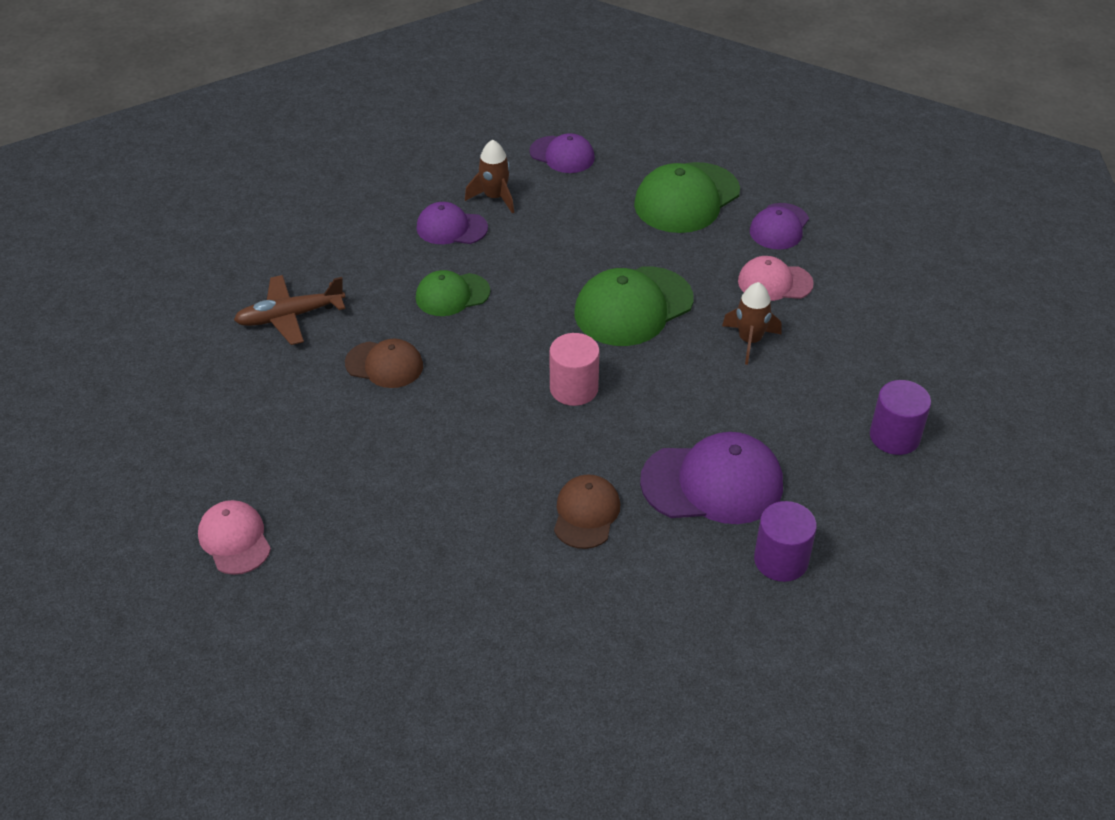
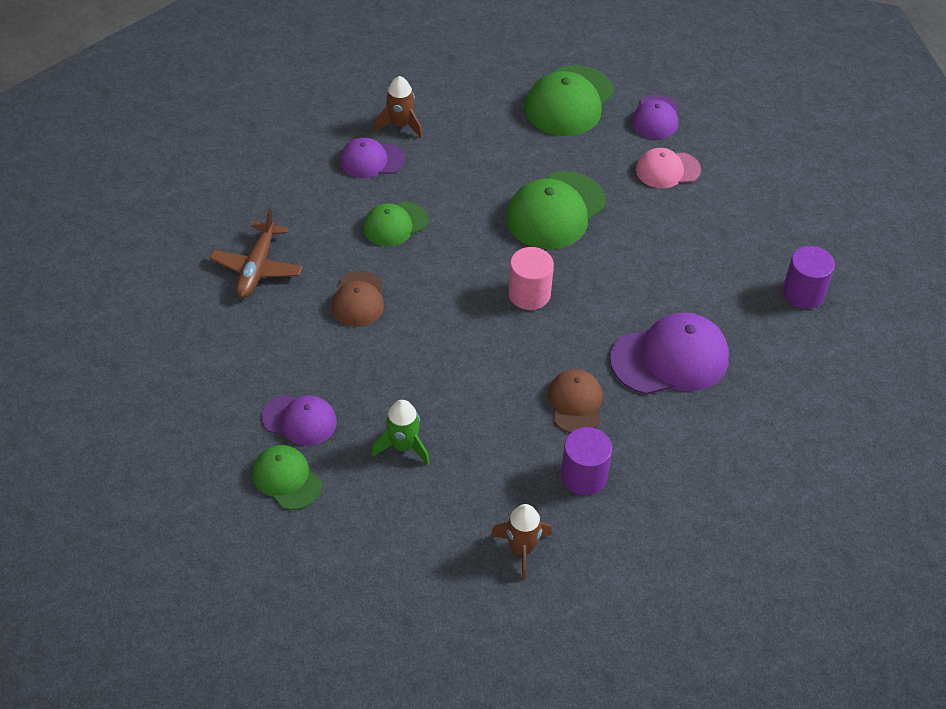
camera: 15 degrees left, 5 degrees up
(235, 539) = (286, 479): pink cap -> green cap
(290, 316) = (257, 268): brown plane -> brown plane turned 45 degrees counterclockwise
(374, 527) = (403, 446): none -> green rocket
(384, 365) = (358, 299): brown cap -> brown cap turned 90 degrees clockwise
(562, 155) = (446, 74): purple cap -> purple cap (300, 420)
(750, 341) = (662, 227): brown rocket -> brown rocket (521, 549)
(781, 560) = (743, 414): purple cylinder -> purple cylinder (583, 476)

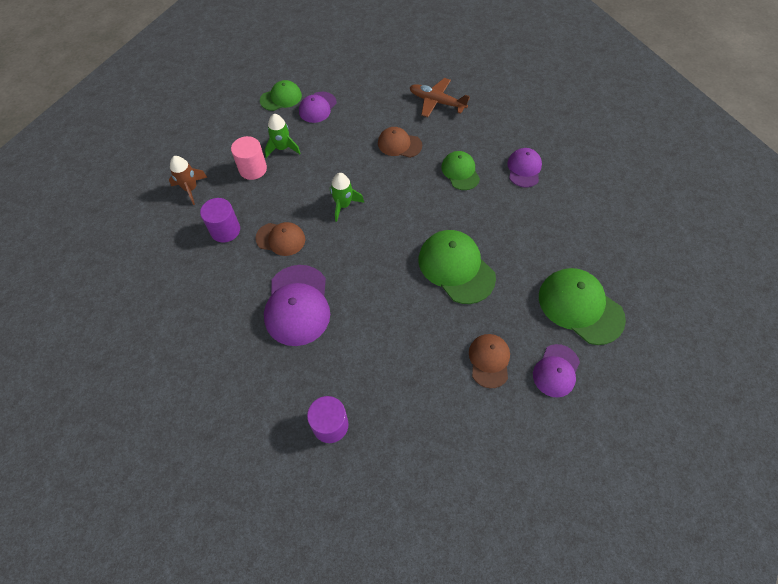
camera: 105 degrees right, 10 degrees up
(400, 125) = (559, 190): brown rocket -> none
(493, 343) = (343, 205): none -> green rocket
(529, 294) = (380, 234): pink cylinder -> pink cylinder (253, 169)
(656, 117) = (556, 371): purple cap -> purple cap turned 90 degrees counterclockwise
(667, 170) = (489, 360): pink cap -> brown cap

